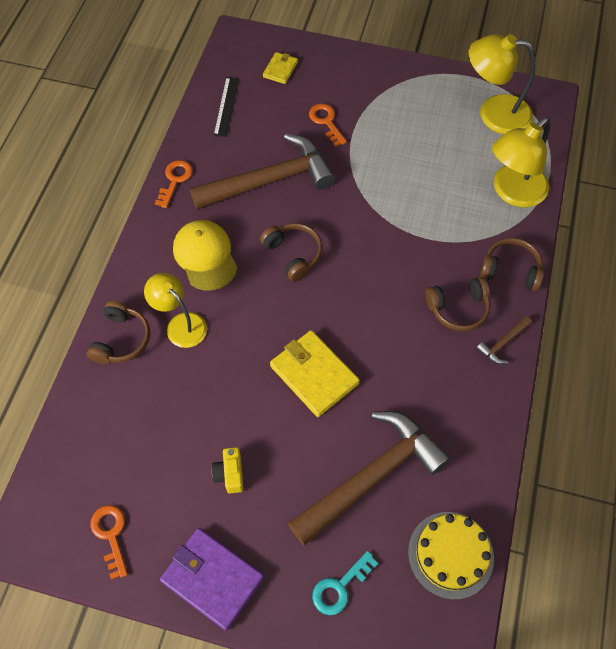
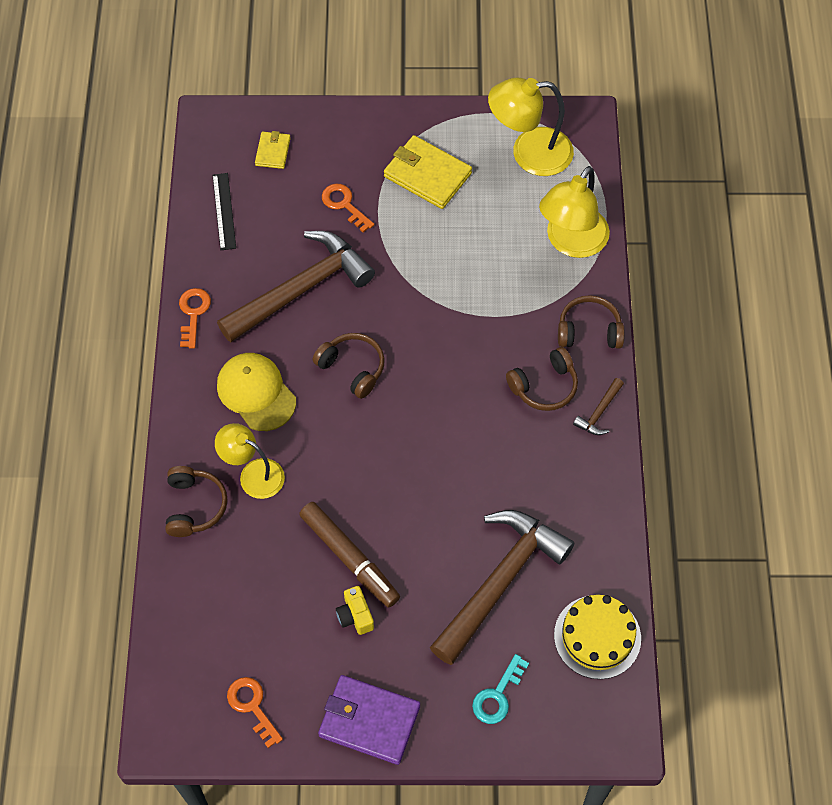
camera: 15 degrees left, 0 degrees up
(241, 419) = (350, 558): none -> brown marker
(314, 375) = (412, 493): yellow wallet -> yellow wallet (427, 175)

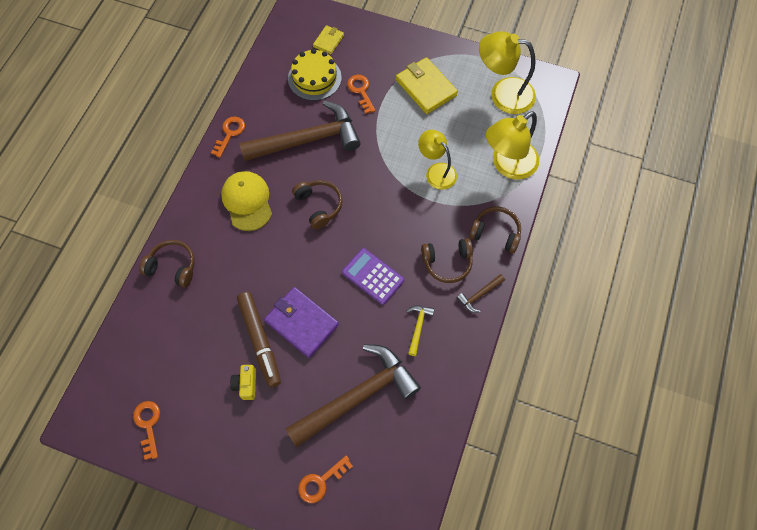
camera: 20 degrees right, 5 degrees up
(194, 506) = (172, 267): brown headphones -> brown headphones turned 90 degrees counterclockwise
(224, 211) = (279, 71): black ruler -> none
(253, 474) = (221, 258): yellow lamp -> yellow lamp (436, 171)
(369, 721) = (223, 466): purple wallet -> purple wallet (301, 323)
(458, 433) = (373, 276): none -> purple calculator
(497, 695) = (321, 482): turquoise key -> orange key
(540, 475) = (418, 327): none -> yellow hammer
(597, 637) = (411, 464): yellow cake -> yellow cake (314, 78)

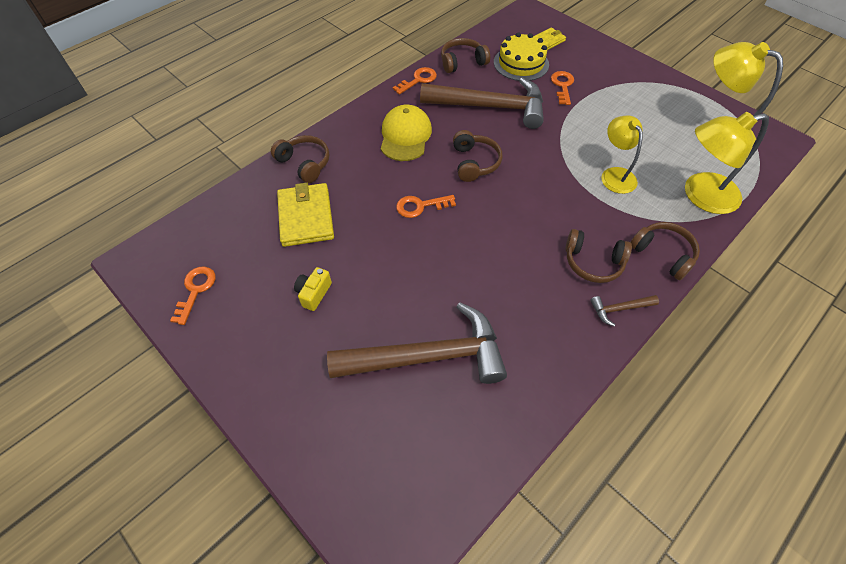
camera: 25 degrees right, 10 degrees down
(260, 340) = (351, 258): brown marker -> none
(261, 97) = (462, 62): none -> brown headphones
(301, 323) = (403, 259): purple wallet -> none
(321, 482) = (338, 432): orange key -> orange key (420, 206)
(373, 276) = (501, 244): purple calculator -> none
(418, 327) = (531, 313): yellow hammer -> none
(426, 87) = (632, 102): yellow wallet -> yellow wallet (306, 217)

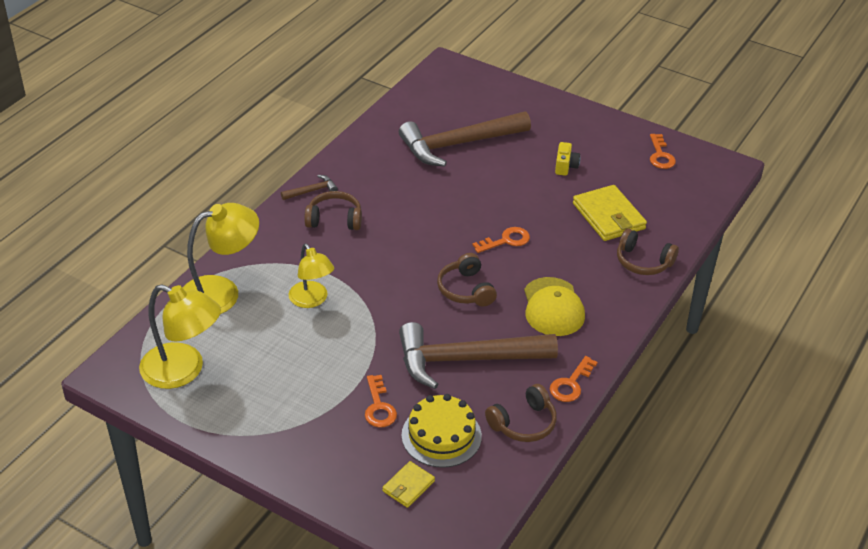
camera: 165 degrees right, 15 degrees down
(663, 254) = (269, 235): brown headphones -> none

